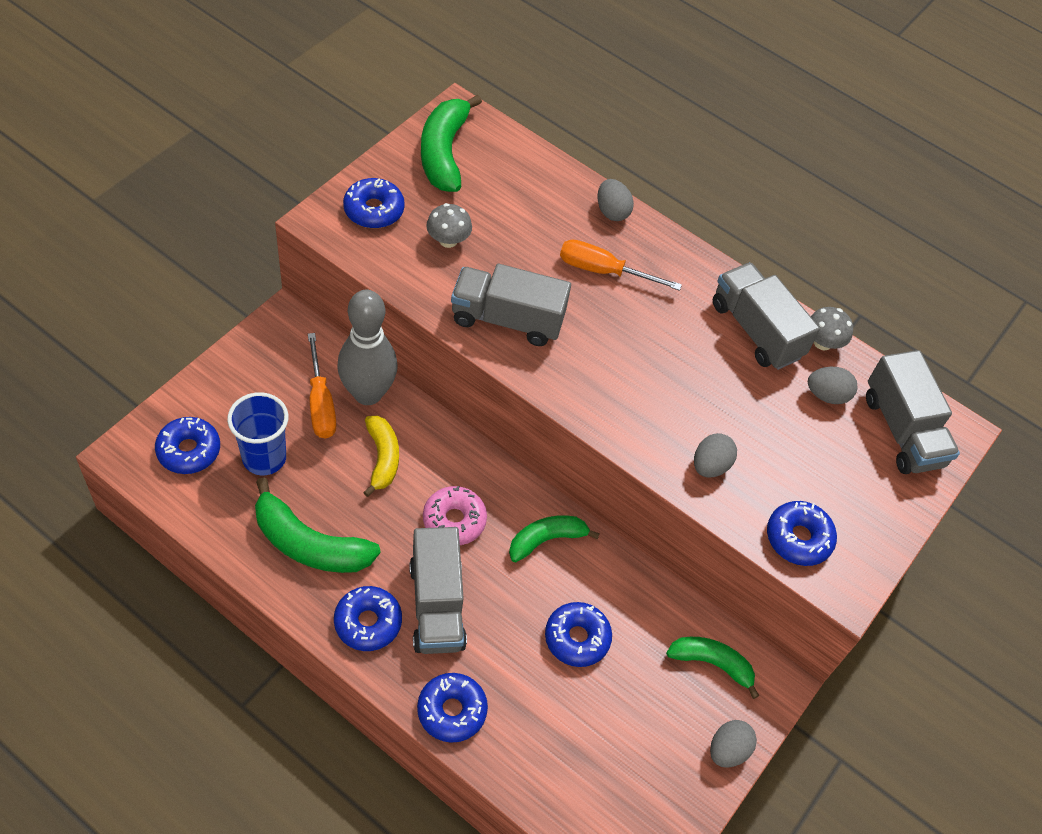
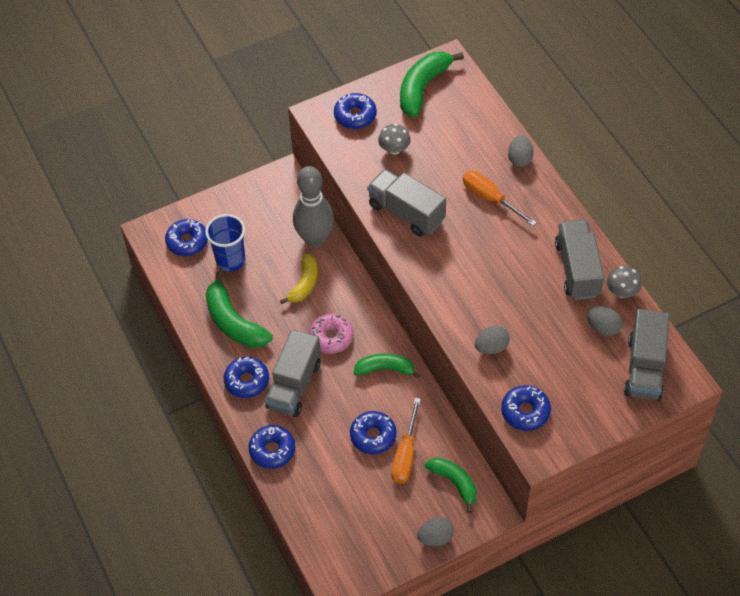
camera: 35 degrees right, 0 degrees up
(320, 403) = (282, 236): orange screwdriver -> orange screwdriver (406, 454)

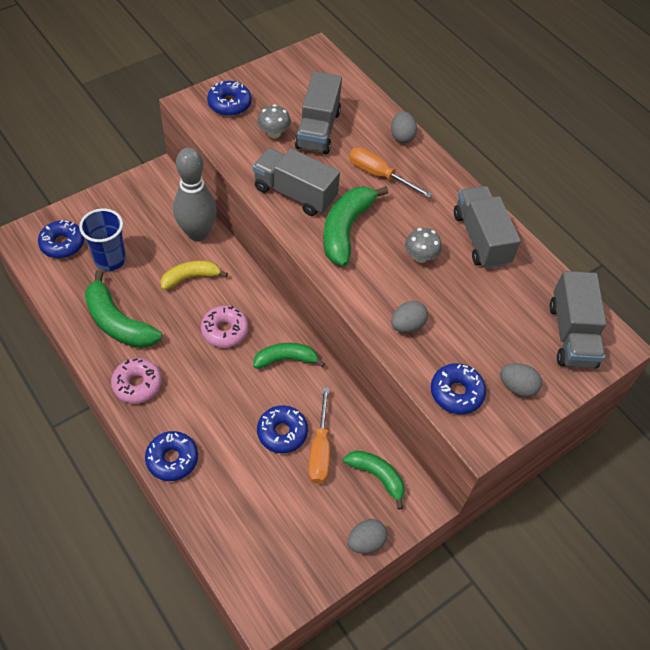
camera: 15 degrees left, 0 degrees up
(247, 381) = (137, 384): blue donut -> pink donut
(294, 385) = (190, 384): grey truck -> grey truck (318, 129)
(304, 283) = (191, 277): yellow banana -> yellow banana turned 120 degrees counterclockwise
(423, 88) = (294, 76): green banana -> green banana (346, 229)
(603, 328) = (519, 296): grey egg -> grey egg (517, 387)
(622, 292) = (530, 258): grey mushroom -> grey mushroom (420, 256)

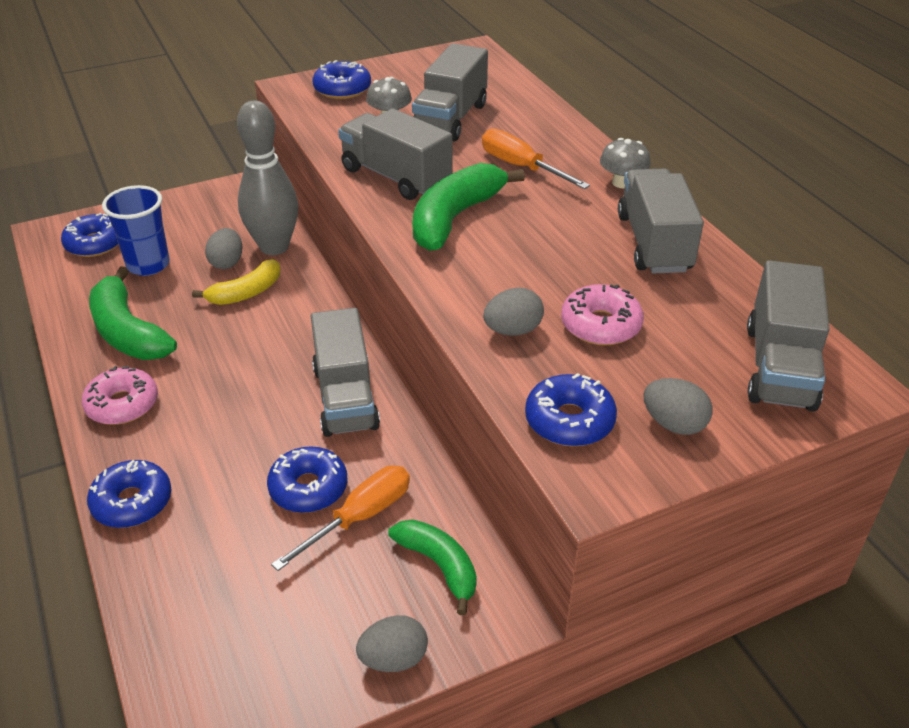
camera: 15 degrees right, 15 degrees down
(191, 277) = (246, 292): yellow banana -> yellow banana turned 150 degrees clockwise
(225, 330) = (270, 355): pink donut -> pink donut (600, 325)
(286, 359) = (345, 397): green banana -> grey truck
(320, 449) = (359, 517): orange screwdriver -> orange screwdriver turned 150 degrees counterclockwise
(402, 136) = (565, 132): grey egg -> grey egg (227, 262)
(420, 256) = (556, 255): grey mushroom -> grey mushroom (622, 183)

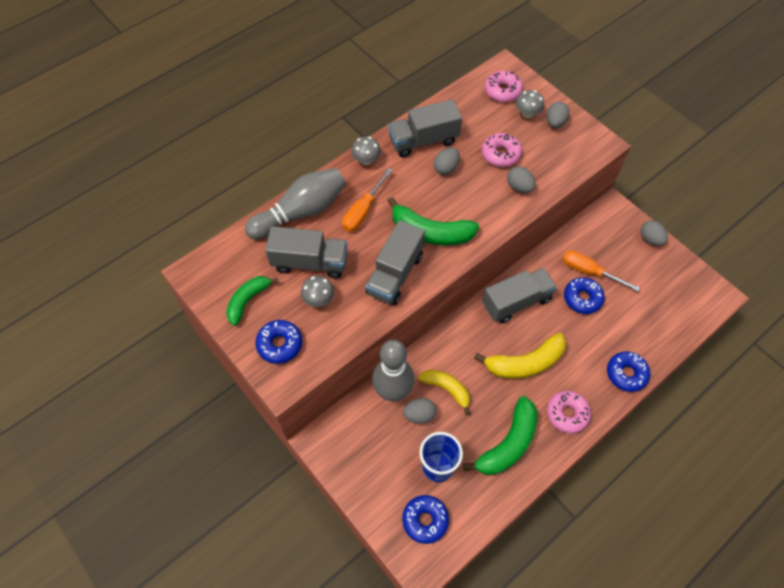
camera: 105 degrees left, 20 degrees up
(234, 380) = (525, 363): none -> yellow banana
(439, 566) = (600, 234): green banana -> green banana (248, 301)
(538, 121) = (301, 212): none -> grey bowling pin
(569, 421) = (570, 157): blue donut -> none
(583, 256) = (446, 168): none -> grey egg
(706, 387) = (527, 114): none -> grey mushroom
(779, 366) = (502, 91): grey truck -> pink donut

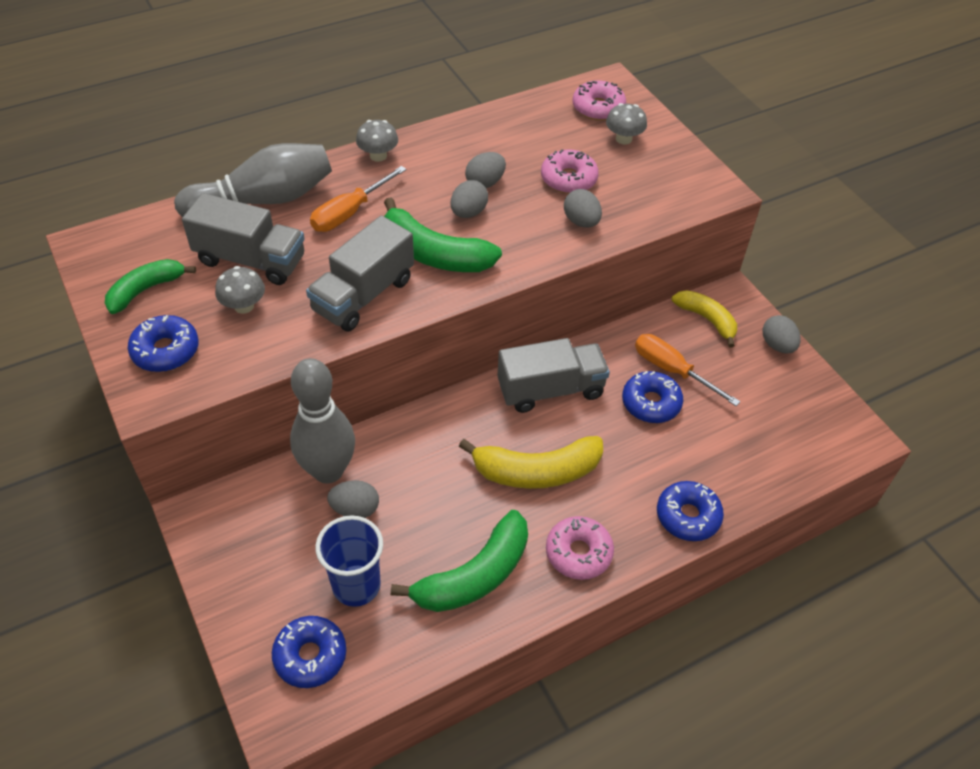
camera: 10 degrees right, 10 degrees down
(423, 140) = (466, 146): grey truck -> none
(446, 389) = (408, 483): yellow banana -> yellow banana (706, 319)
(555, 123) = (660, 155): grey egg -> grey egg (468, 212)

